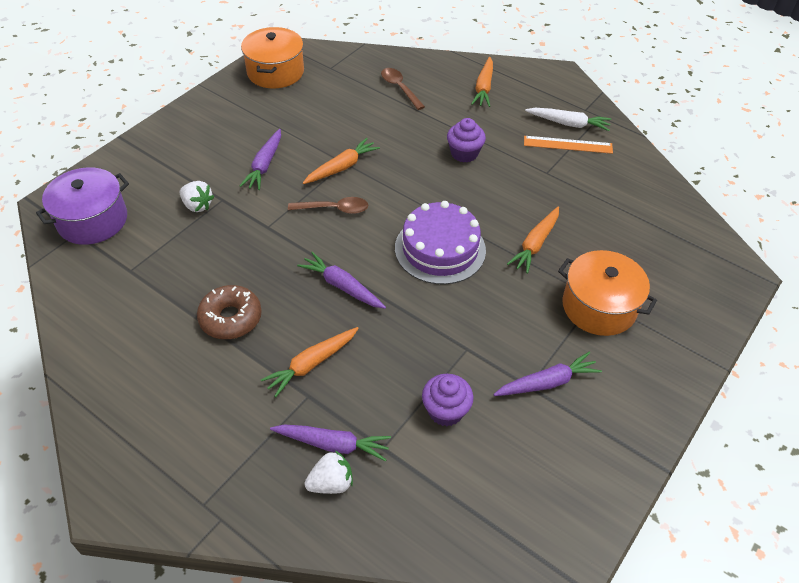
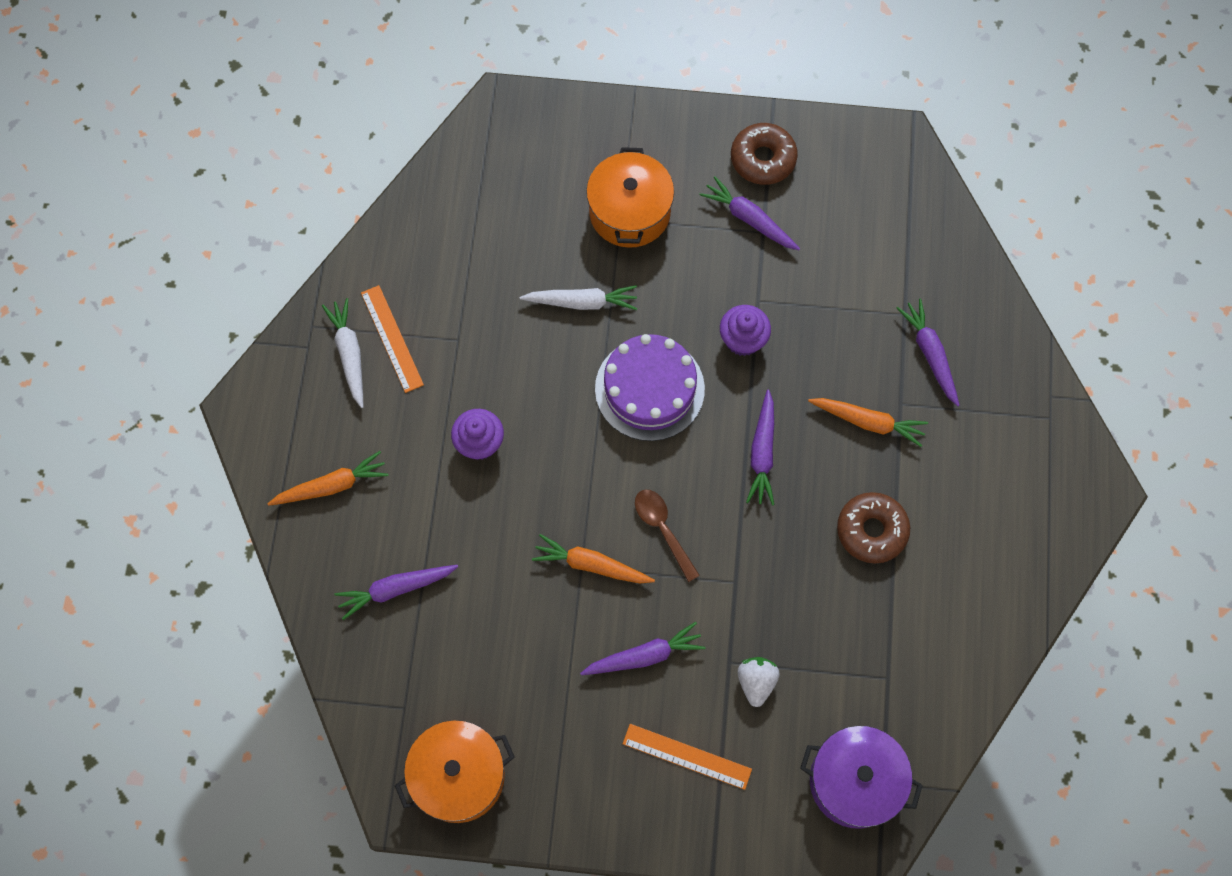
camera: 120 degrees left, 20 degrees up
(190, 156) = (687, 756): none -> orange ruler
(331, 483) = (962, 334): white strawberry -> none
(399, 88) = (396, 589): brown spoon -> purple carrot
(445, 411) = (835, 285): purple cupcake -> purple cupcake (743, 339)
(535, 244) = (582, 302): orange carrot -> white carrot
(604, 425) = (763, 159): none -> brown donut

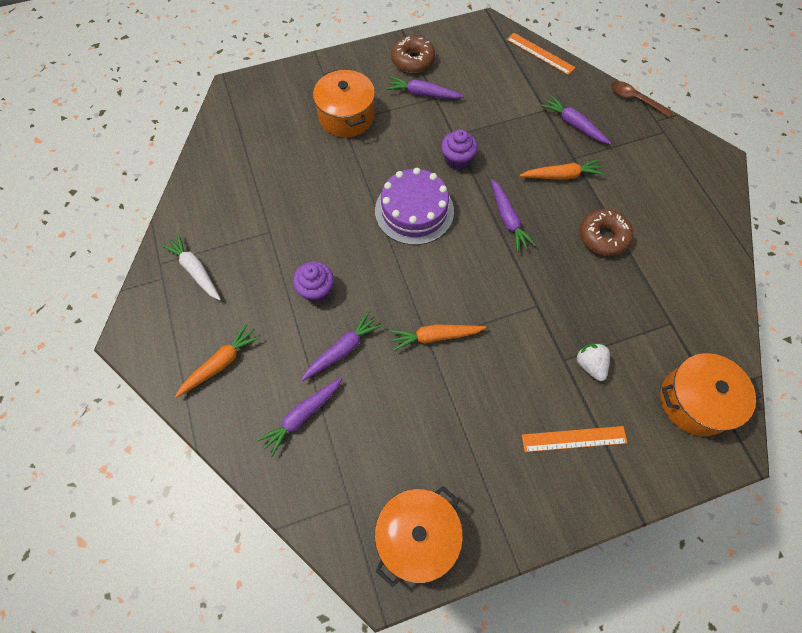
camera: 25 degrees left, 5 degrees down
(392, 338) = (222, 248): orange ruler -> orange ruler (540, 53)
(582, 302) = (342, 177): white carrot -> none
(644, 656) = (505, 382): purple carrot -> purple carrot (342, 350)
(662, 529) = (471, 293): brown spoon -> brown spoon (634, 99)
(855, 781) = (694, 401): purple pot -> orange pot

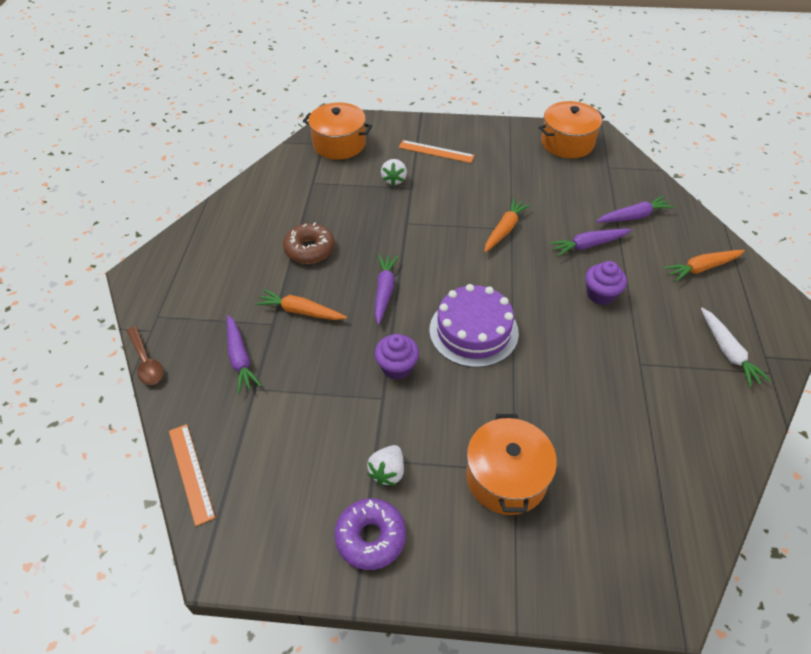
camera: 155 degrees left, 15 degrees down
(413, 60) = (371, 537): brown donut -> purple donut
(423, 94) = (387, 472): purple carrot -> white strawberry
(435, 337) = (504, 230): orange carrot -> orange carrot turned 75 degrees counterclockwise

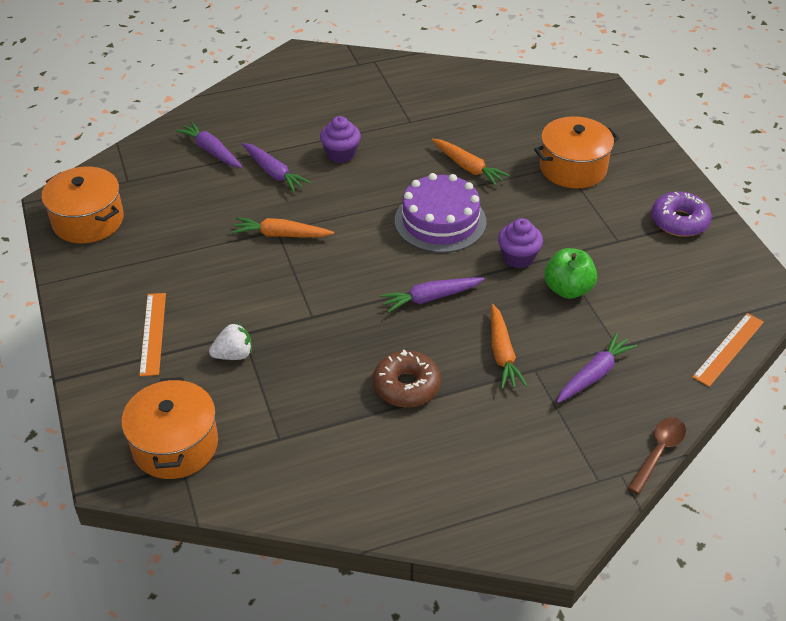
camera: 115 degrees left, 5 degrees down
(338, 385) = (568, 289): none -> green apple
(387, 472) = (622, 230): white strawberry -> none
(702, 268) = (268, 103): orange carrot -> orange carrot (468, 167)
(728, 352) = (365, 81): white carrot -> none

